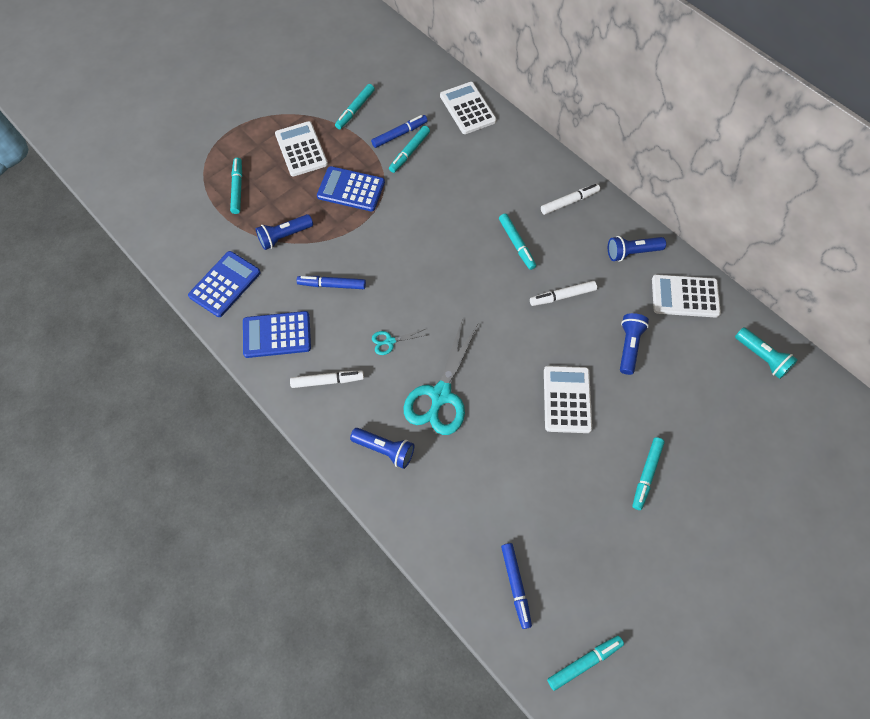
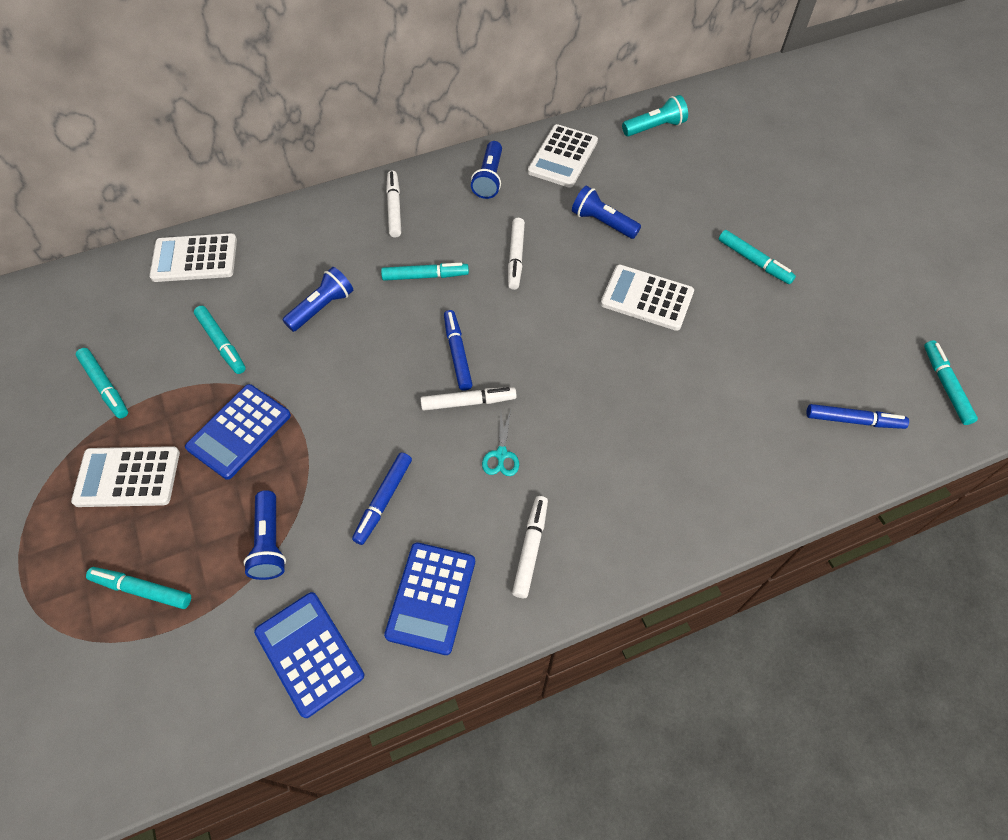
camera: 70 degrees left, 5 degrees down
(385, 449) = (652, 506): blue flashlight -> blue flashlight (322, 307)
(399, 134) = (184, 346): blue marker -> blue marker (457, 353)
(422, 307) = (468, 402): none -> white marker
(440, 395) = (598, 420): turquoise scissors -> none

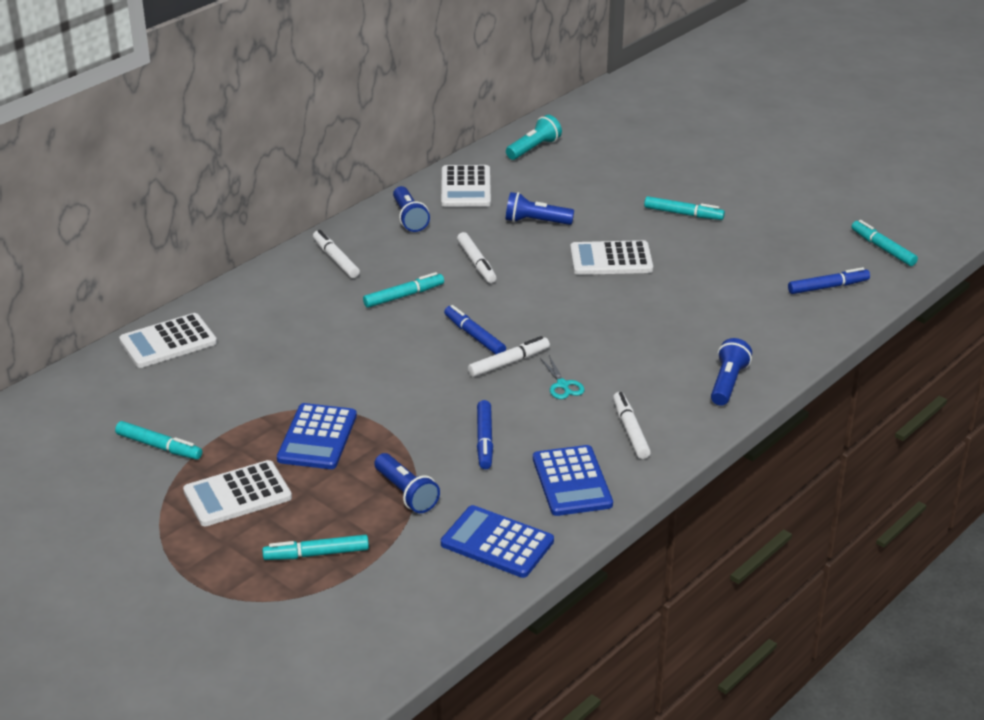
camera: 25 degrees left, 25 degrees down
(221, 343) = (248, 389): turquoise marker -> none
(322, 307) = (324, 341): blue flashlight -> blue flashlight (727, 383)

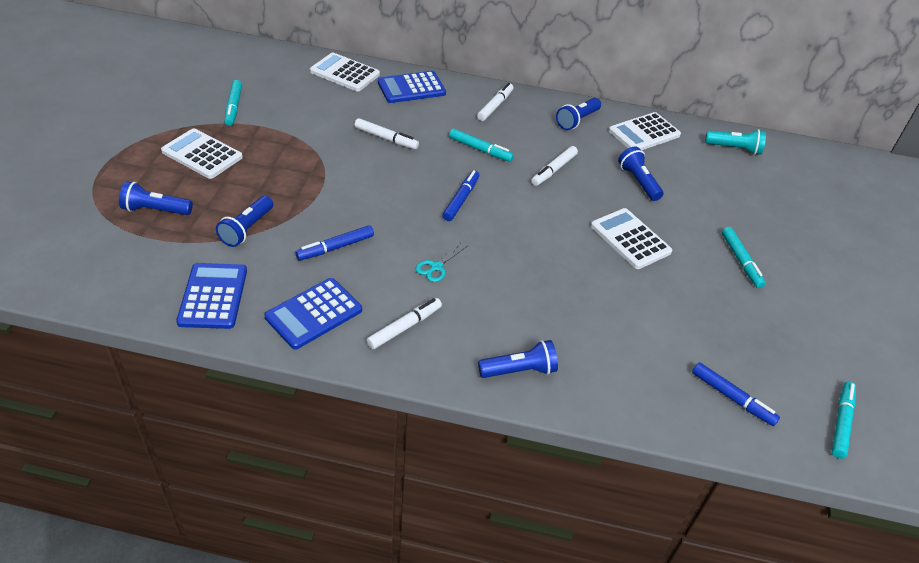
camera: 55 degrees right, 10 degrees up
(316, 554) = (155, 210): turquoise marker -> blue flashlight
(317, 437) = (285, 167): blue calculator -> blue calculator (411, 88)
(508, 363) = (442, 228): white marker -> white marker (386, 138)

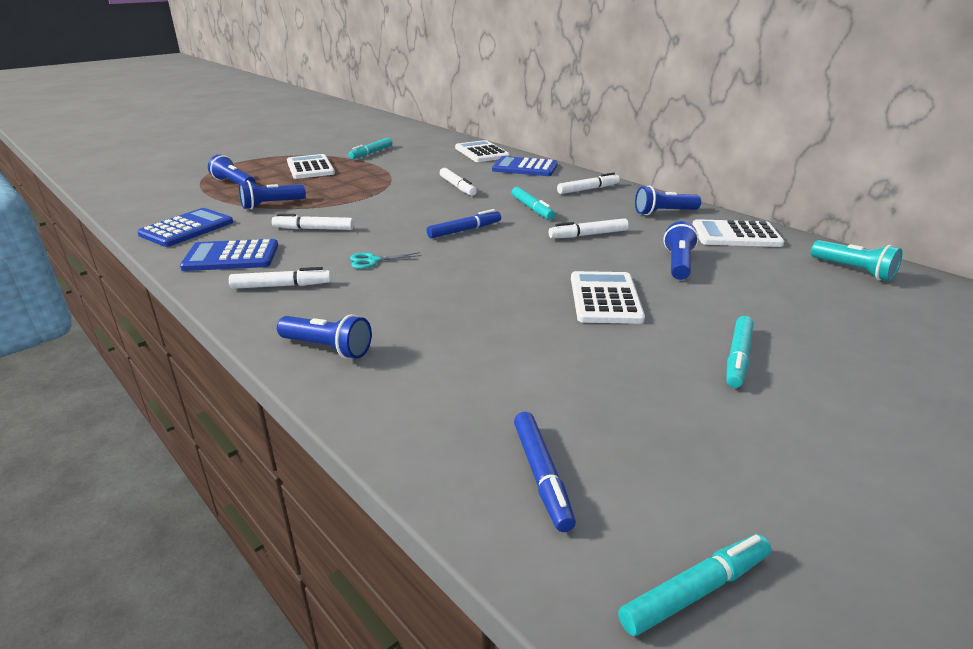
camera: 40 degrees right, 15 degrees down
(335, 247) = (314, 229): blue marker -> white marker

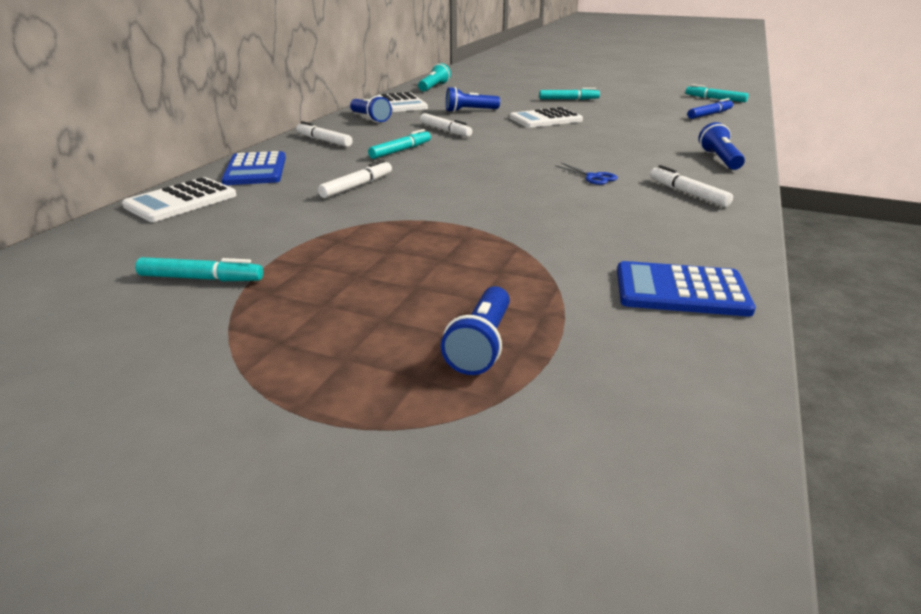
camera: 115 degrees left, 0 degrees up
(231, 257) = (687, 231): blue calculator -> none
(271, 205) = (533, 268): blue flashlight -> none
(310, 168) = (330, 305): white calculator -> none
(314, 229) = (568, 218): white marker -> none
(373, 261) = (593, 177): turquoise scissors -> blue scissors
(464, 230) = (484, 162): blue marker -> none

